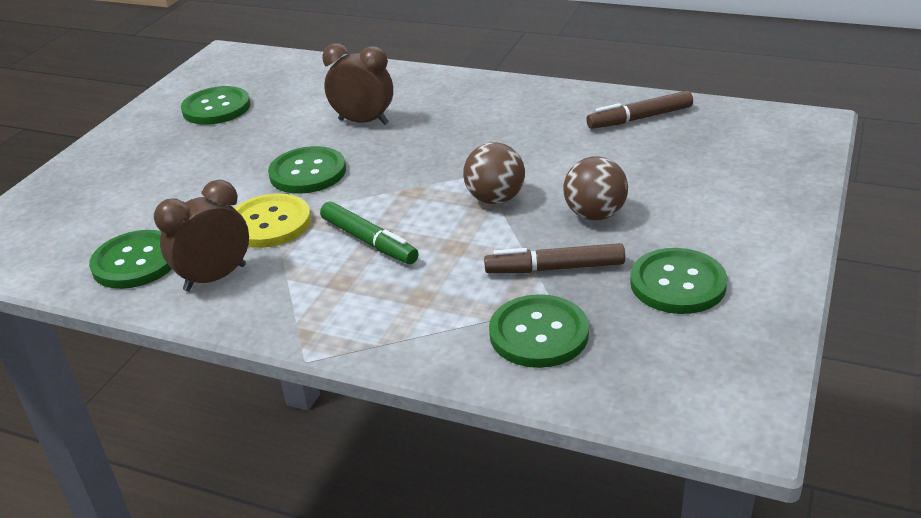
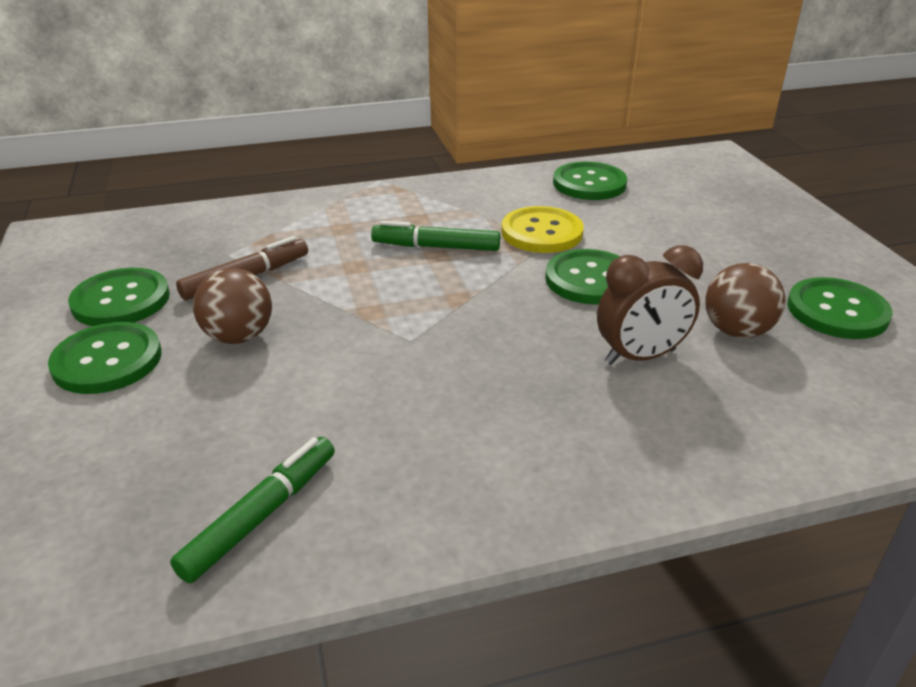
camera: 140 degrees right, 0 degrees up
(215, 278) = (514, 193): brown clock -> none
(495, 199) = (362, 318): brown ball -> brown ball (736, 331)
(539, 334) = (227, 235): green button -> green button (107, 360)
(640, 118) = (261, 515): brown marker -> green marker

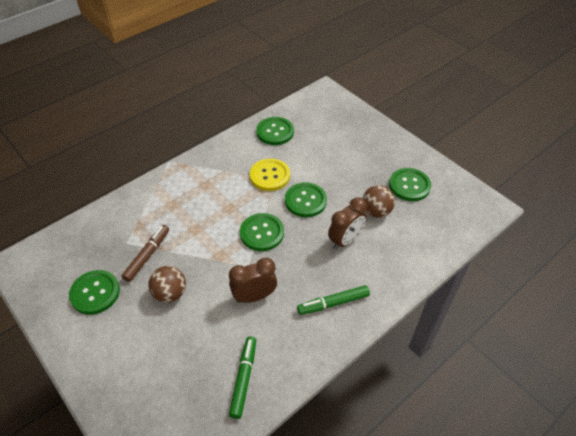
camera: 25 degrees left, 15 degrees up
(107, 360) = (119, 331): green button -> green button (262, 233)
(388, 387) = (254, 296): none -> brown clock
(436, 247) = (226, 202): green marker -> green marker (333, 303)

